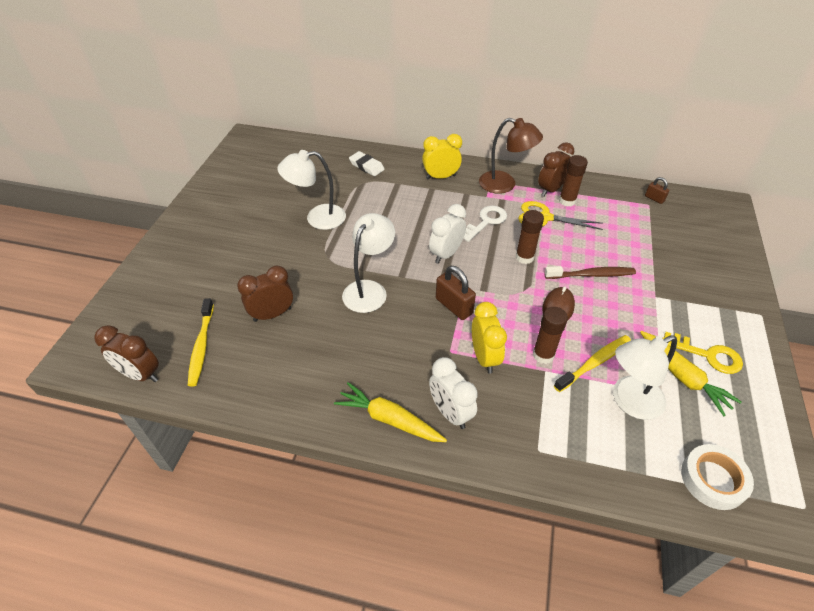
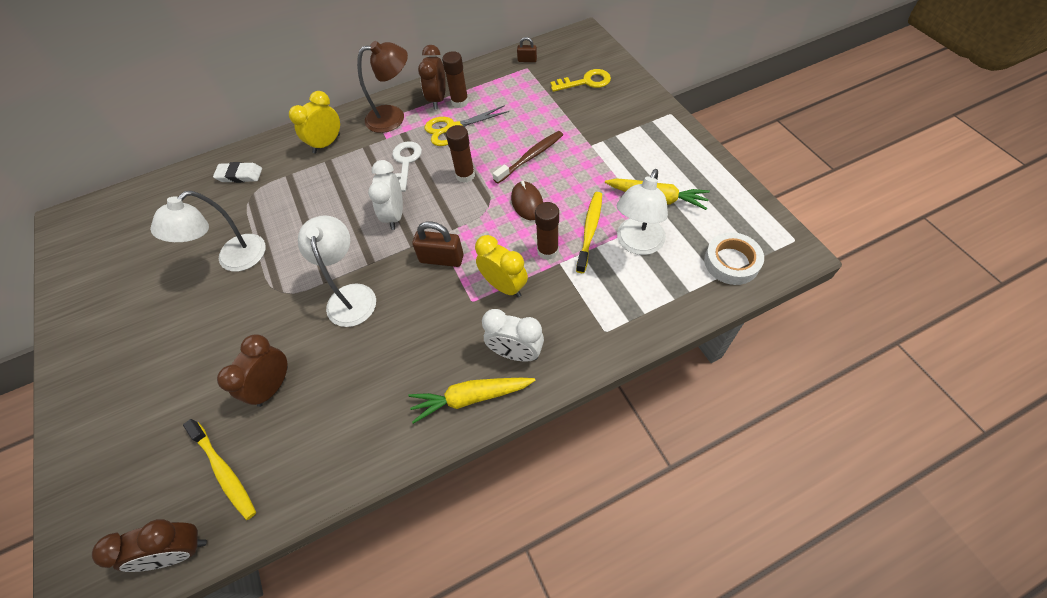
camera: 35 degrees left, 10 degrees up
(708, 355) = (660, 169): yellow key -> yellow key (586, 82)

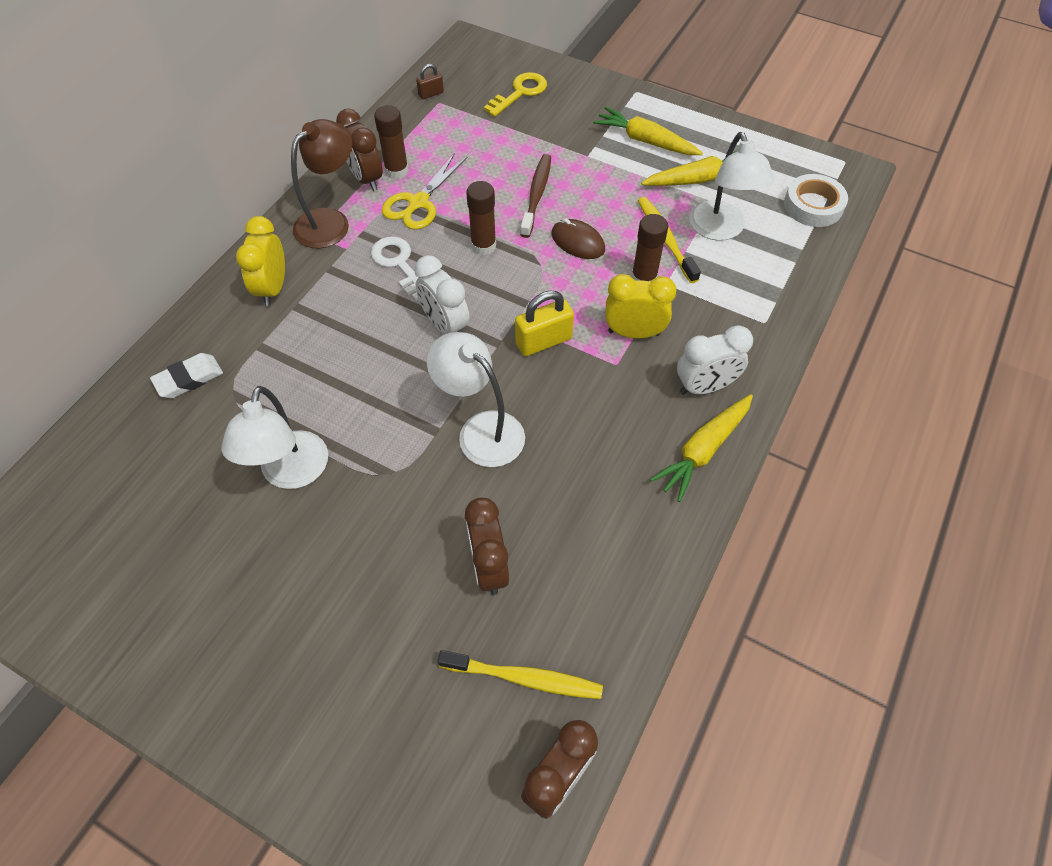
camera: 40 degrees left, 0 degrees up
(441, 259) = (543, 341): brown padlock -> yellow padlock
(643, 153) = (646, 141): none -> yellow carrot

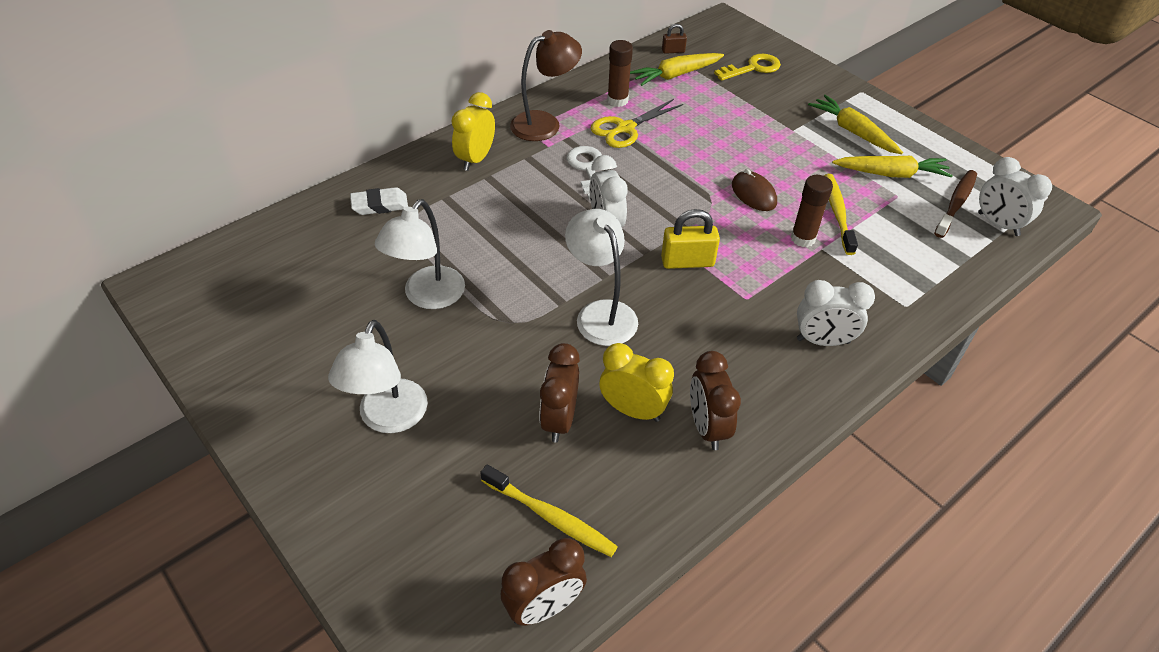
camera: 20 degrees right, 10 degrees down
(366, 179) = (589, 100): brown clock -> brown clock (707, 427)
(483, 246) = (667, 175): brown glue stick -> none
(536, 195) = (732, 148): brown toothbrush -> brown toothbrush (956, 203)
(634, 333) = (774, 279): yellow clock -> yellow clock (633, 410)
(703, 450) = (798, 391): yellow carrot -> yellow carrot (676, 75)
(720, 230) = (894, 220): white lamp -> white lamp (388, 418)
(813, 206) = (998, 224): white tape -> white clock

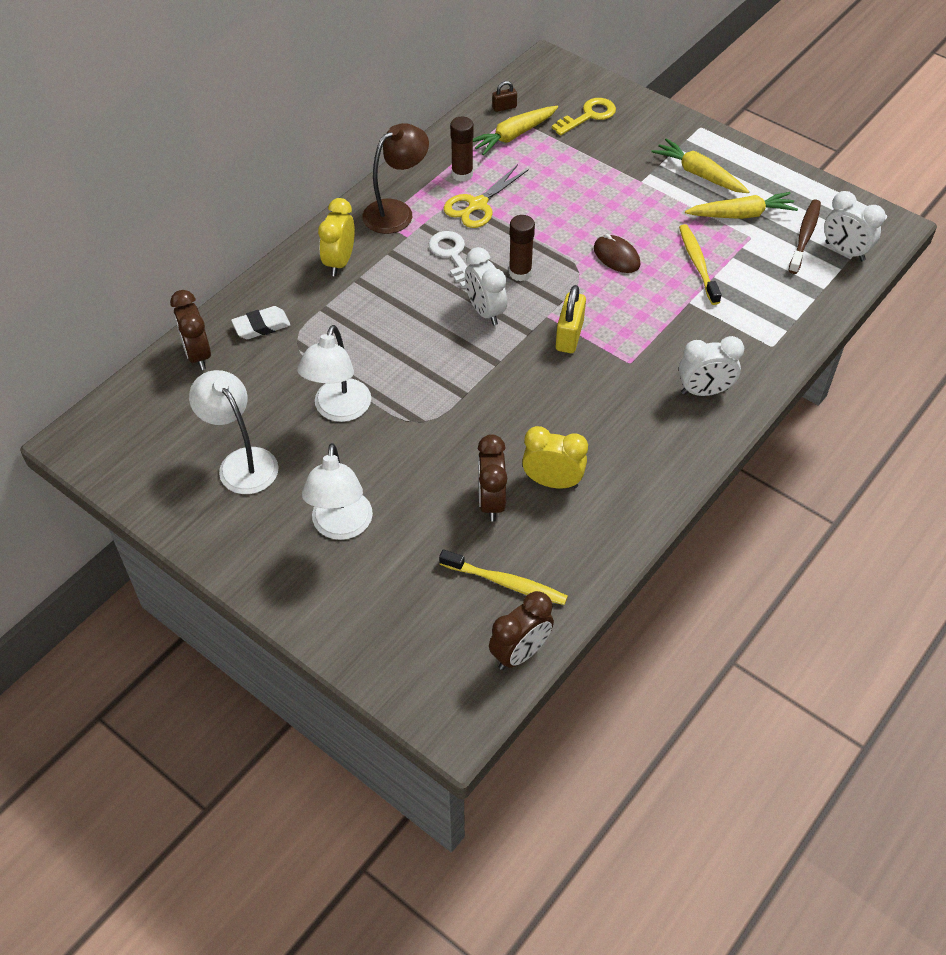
camera: 10 degrees left, 5 degrees up
(601, 313) = (502, 399): white lamp -> white lamp (242, 462)
(687, 262) = (569, 336): yellow padlock -> yellow padlock turned 60 degrees counterclockwise
(707, 427) = (619, 485): brown clock -> brown clock (198, 355)
(803, 238) = (670, 295): brown glue stick -> brown glue stick (520, 273)

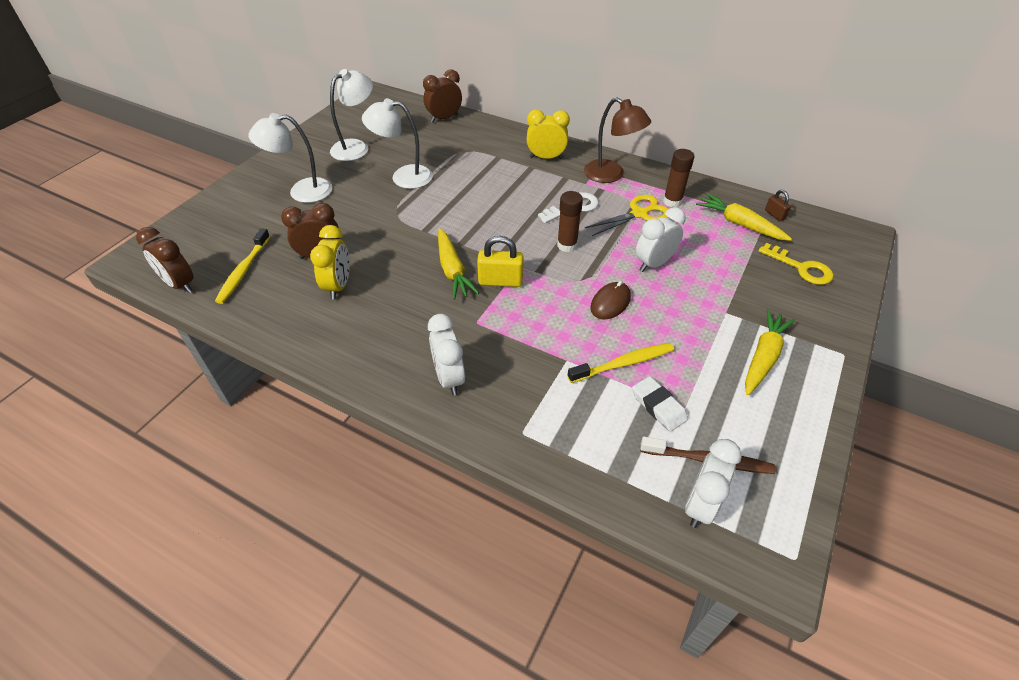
camera: 80 degrees right, 5 degrees down
(261, 326) = (475, 136): white eraser -> white eraser (658, 406)
(478, 205) = (639, 214): yellow scissors -> yellow scissors turned 120 degrees clockwise
(485, 311) = (516, 231): white clock -> white clock (654, 264)
(741, 214) = (716, 397): yellow carrot -> yellow carrot (452, 270)

